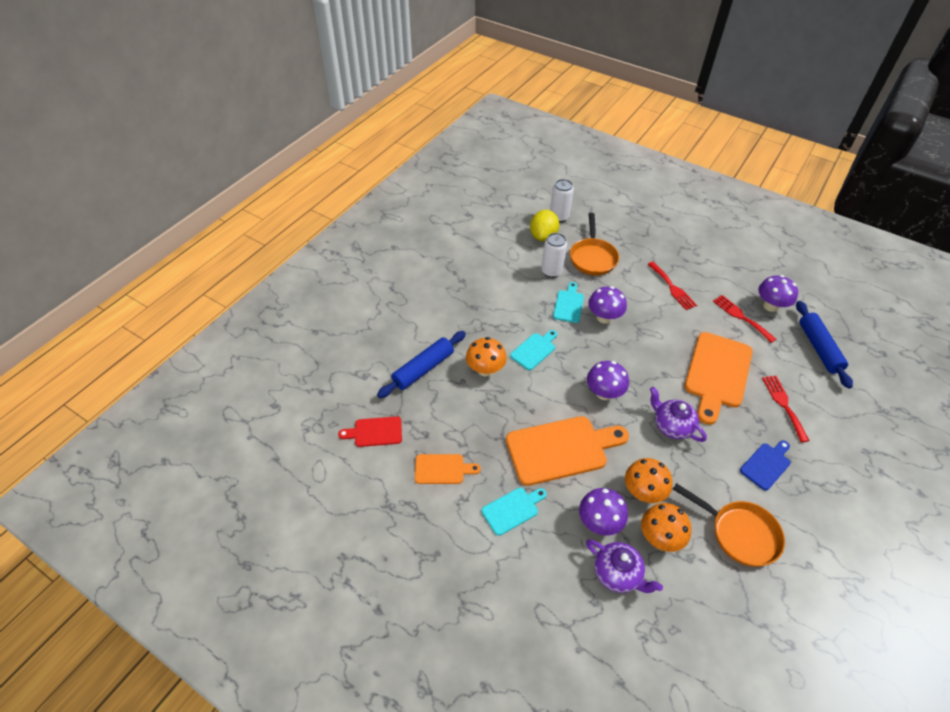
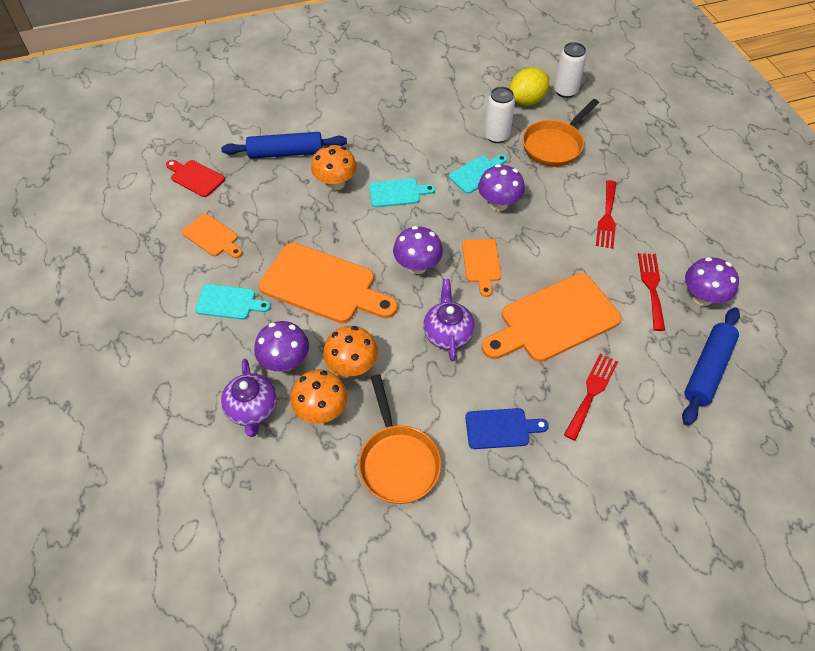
camera: 40 degrees right, 5 degrees up
(639, 365) = (481, 263): none -> orange cutting board

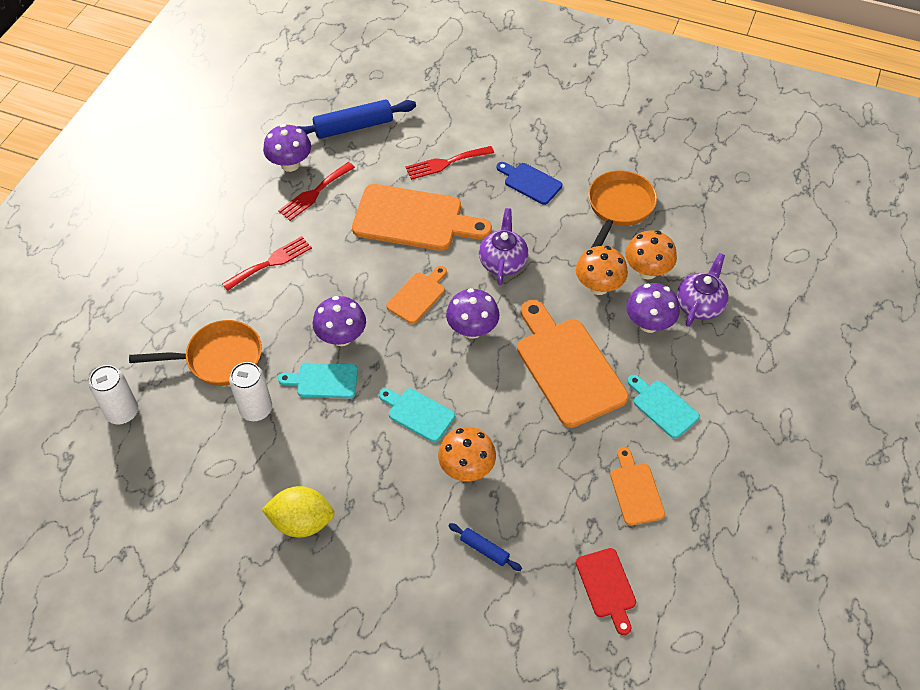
camera: 140 degrees left, 0 degrees up
(286, 153) = (484, 549): blue rolling pin -> blue rolling pin, size x0.51
(448, 333) = (503, 262): purple teapot -> purple teapot turned 150 degrees clockwise
(527, 101) = (174, 430): yellow lemon -> yellow lemon (302, 522)

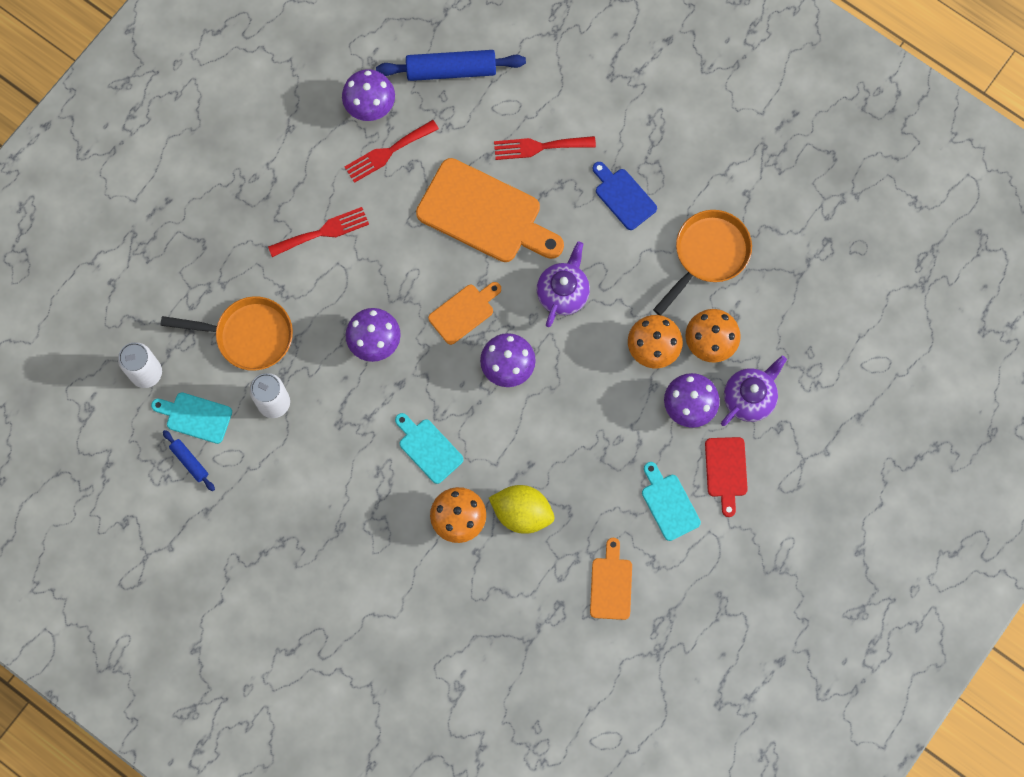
camera: 15 degrees right, 20 degrees up
(302, 522) = (292, 533): yellow lemon -> yellow lemon (522, 513)
(323, 381) = (345, 388): turquoise cutting board -> turquoise cutting board (195, 417)
(484, 549) = (452, 605): blue rolling pin -> blue rolling pin (189, 461)
(567, 367) = (589, 435): orange cutting board -> none
(607, 587) = (552, 670): red cutting board -> red cutting board (726, 471)

